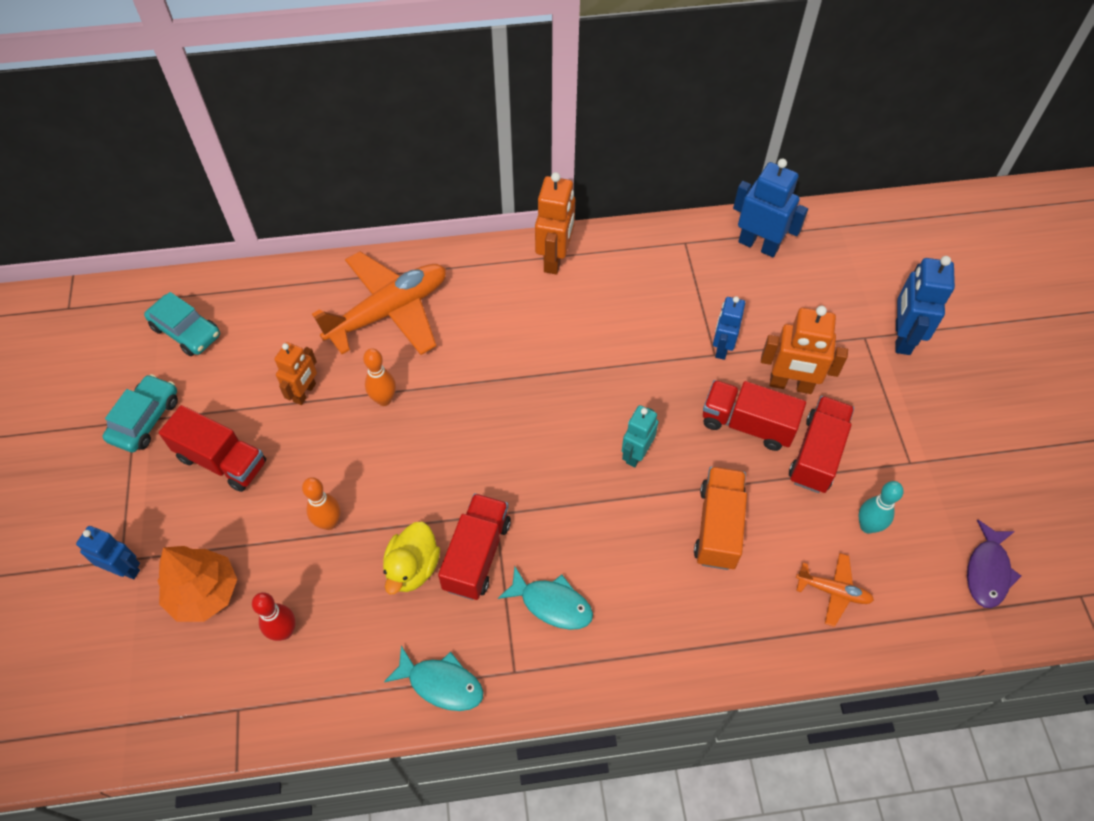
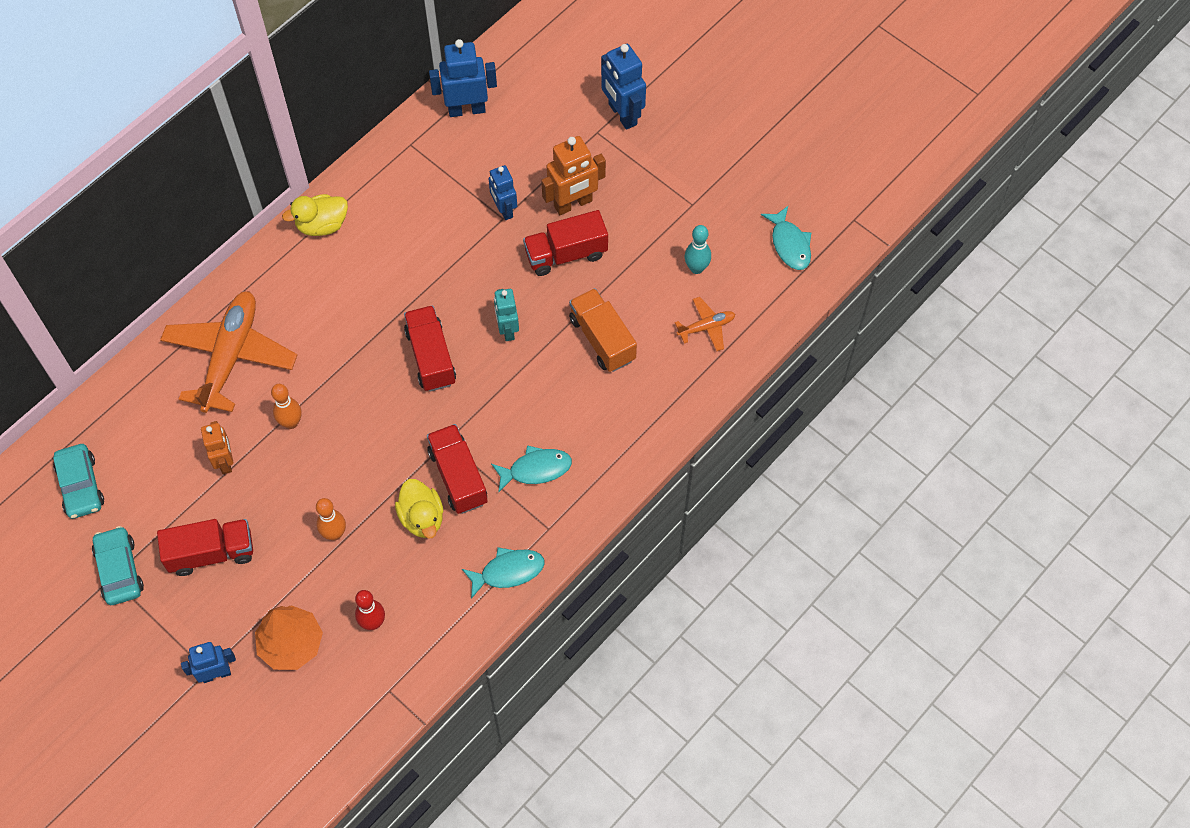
camera: 40 degrees left, 5 degrees up
(186, 331) = (81, 486): turquoise car -> turquoise car turned 75 degrees clockwise
(555, 259) = (322, 225): orange robot -> yellow duck
(817, 454) = (628, 242): red truck -> red truck (431, 357)
(987, 571) = (789, 244): purple fish -> turquoise fish

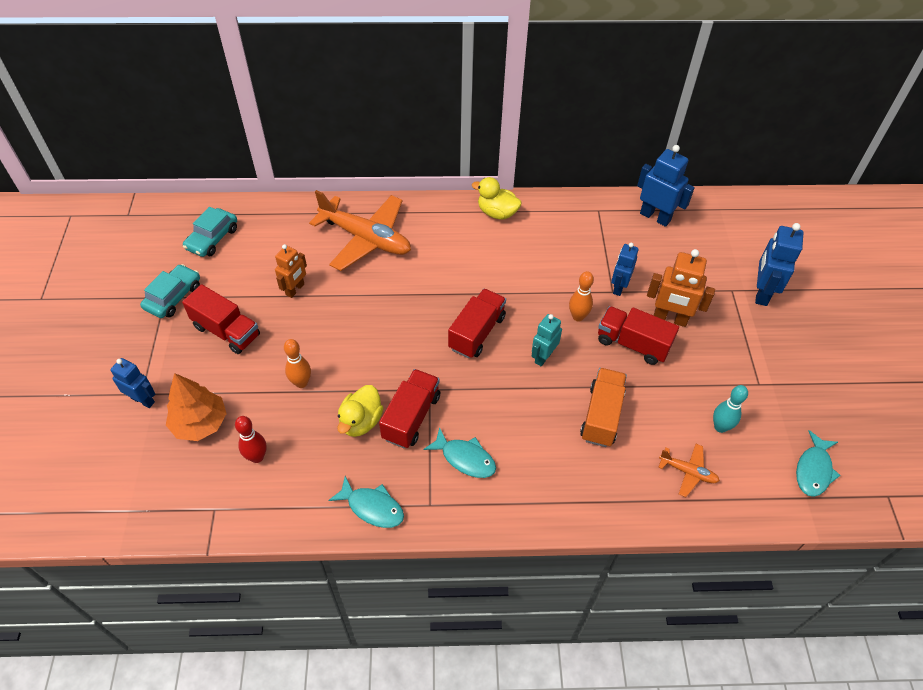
camera: 45 degrees right, 10 degrees down
(230, 356) = (366, 239): orange plane -> orange plane turned 60 degrees clockwise
(291, 422) = (354, 300): orange bowling pin -> orange bowling pin (578, 317)

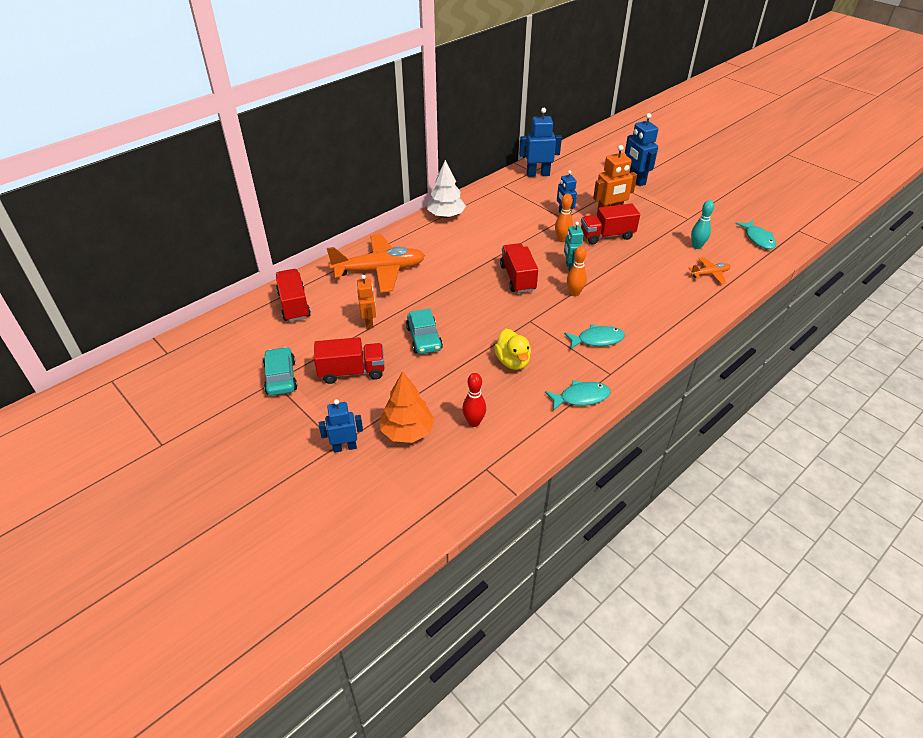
camera: 40 degrees left, 10 degrees down
(212, 238) = (263, 329): turquoise car -> turquoise car (424, 338)
(301, 383) = (446, 366): orange bowling pin -> orange bowling pin (574, 293)
(411, 417) = (539, 340): red truck -> red truck (294, 305)
(497, 213) = (446, 215): yellow duck -> white tree
(601, 416) = (637, 276): orange truck -> none

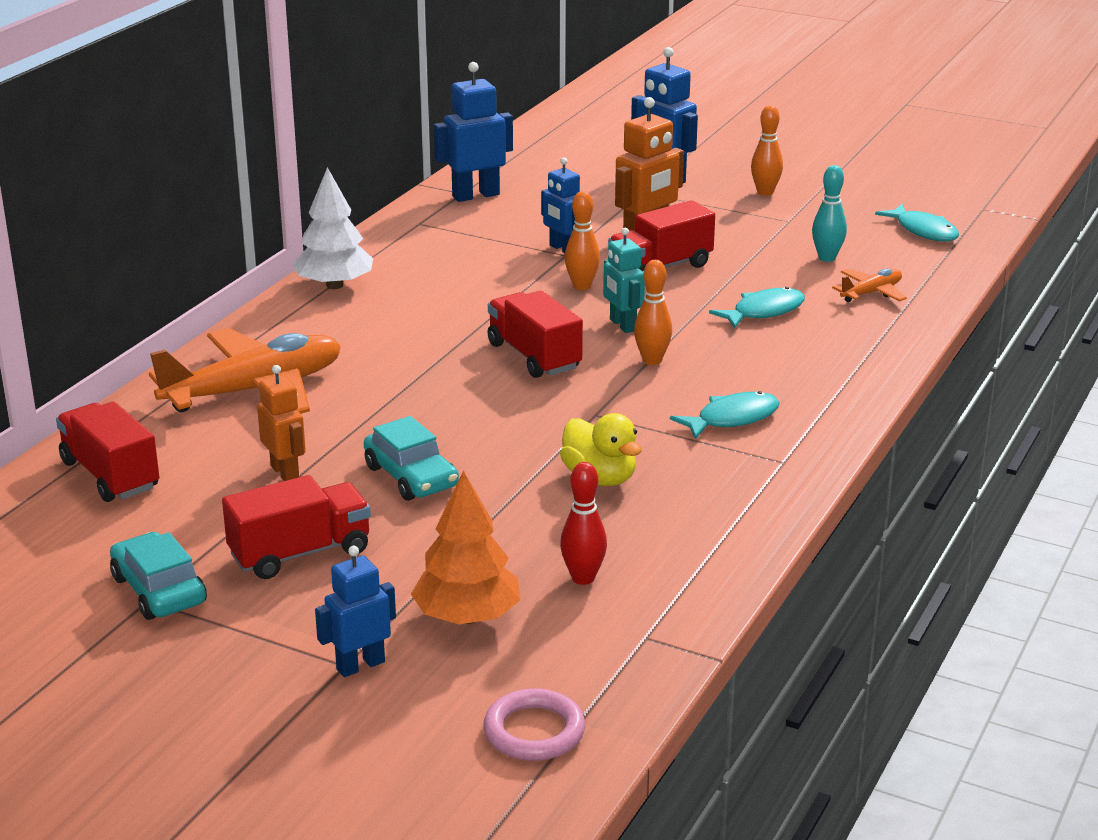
camera: 20 degrees left, 15 degrees down
(403, 512) = (534, 731): none -> pink ring
(581, 397) = (752, 504): turquoise fish -> turquoise fish (763, 312)
(684, 198) = (765, 192): none -> orange bowling pin

